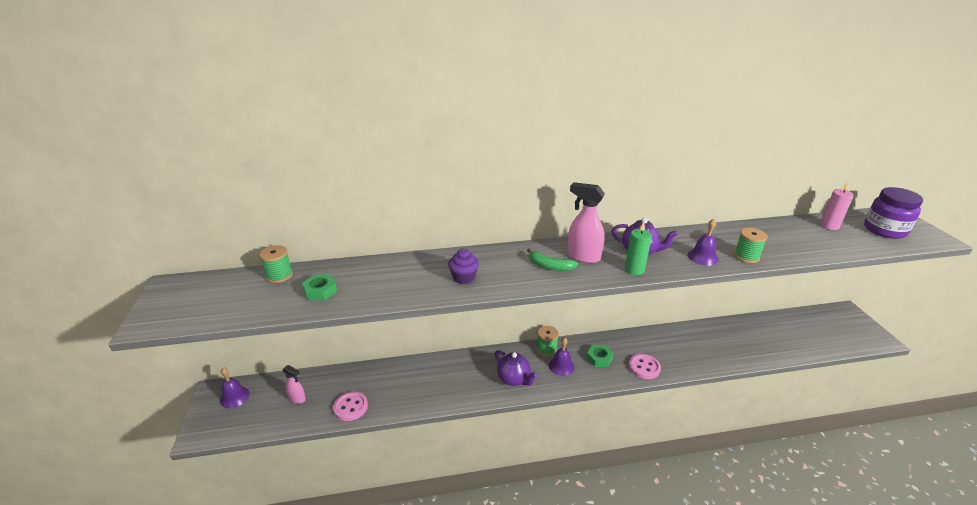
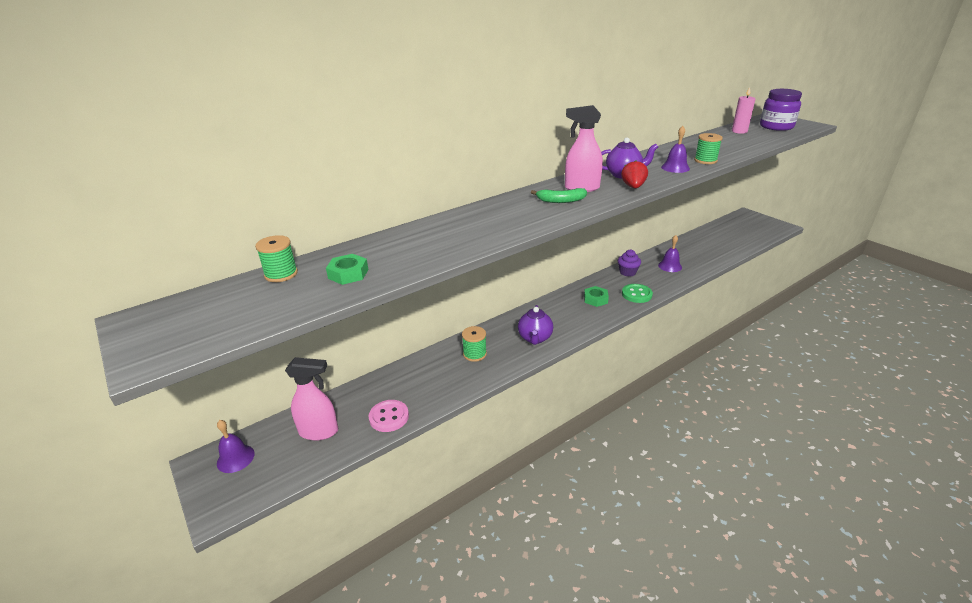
camera: 25 degrees left, 0 degrees up
(297, 398) = (319, 431): pink spray bottle -> pink spray bottle, size x1.68
(464, 278) = (491, 227): purple cupcake -> purple cupcake (627, 272)
(514, 379) = (535, 338): purple teapot -> purple teapot turned 75 degrees clockwise
(546, 349) = (545, 306): green spool -> green spool (474, 354)
(561, 366) = (568, 315): purple bell -> purple bell (670, 266)
(634, 269) = (633, 187): green candle -> red strawberry
(644, 367) = (636, 294): pink button -> green button

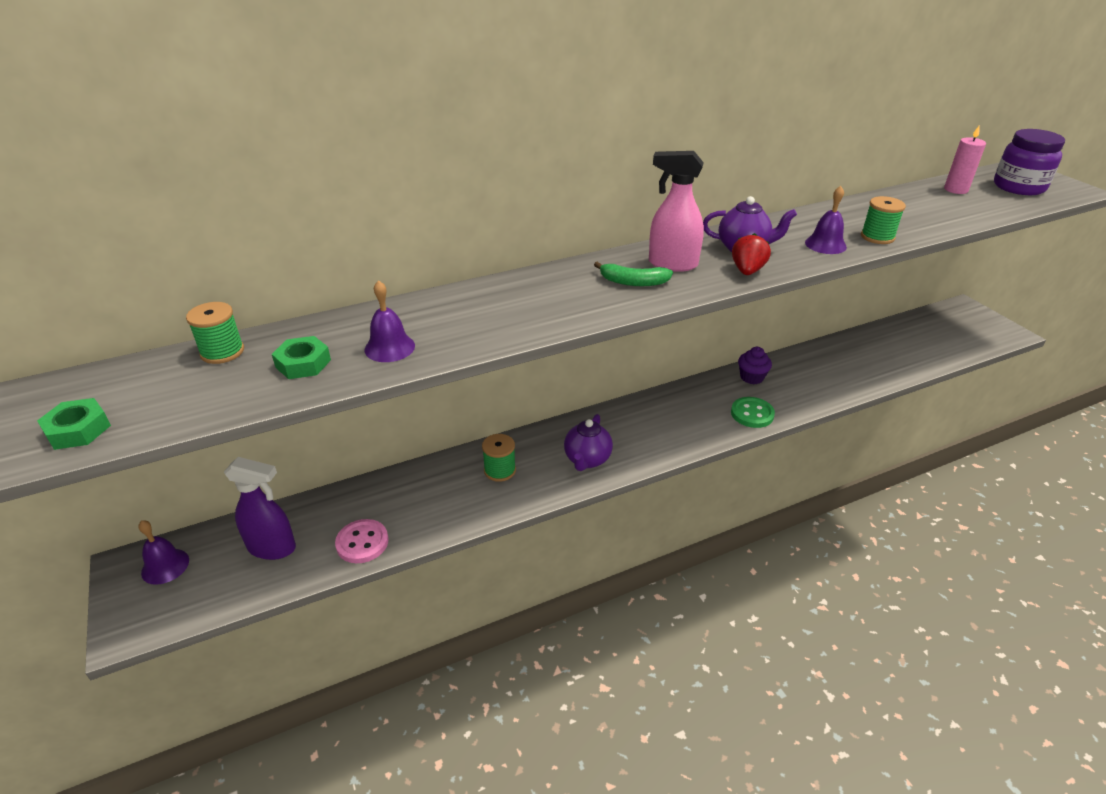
camera: 10 degrees right, 5 degrees up
(319, 431) = (272, 548): pink spray bottle -> purple spray bottle
(595, 299) = (691, 413): green nut -> green nut (78, 430)
(670, 266) = (816, 376): purple bell -> purple bell (389, 347)

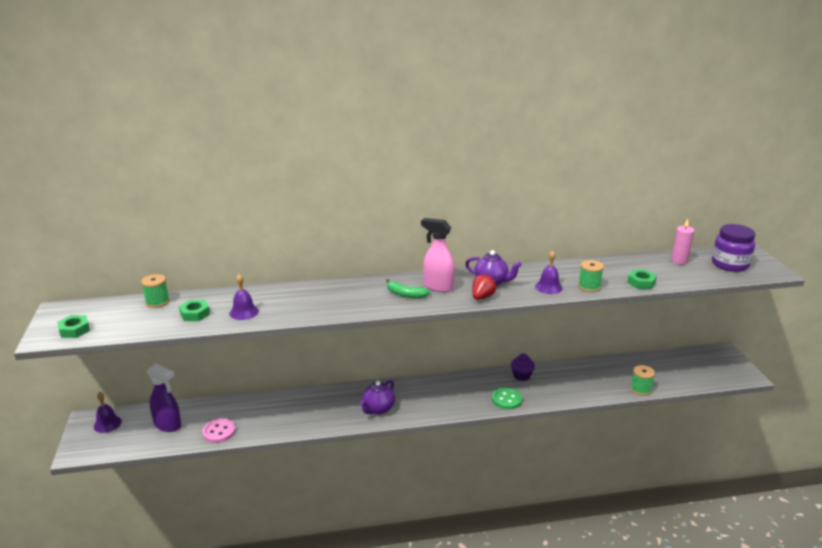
camera: 15 degrees right, 10 degrees down
(500, 470) = (319, 406): green spool -> green spool (640, 389)
(937, 223) = (641, 282): none -> green nut

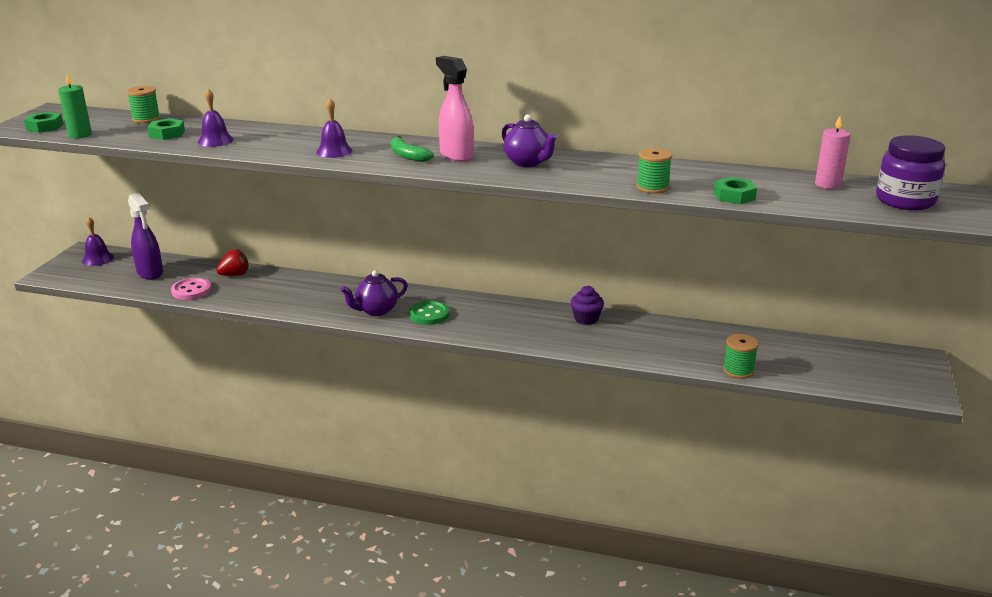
camera: 25 degrees right, 0 degrees up
(118, 332) = (80, 135): none -> green candle
(482, 297) = (496, 173): red strawberry -> red strawberry (235, 275)
(506, 399) = (540, 338): green button -> green button (429, 314)
(548, 287) = (596, 179): purple bell -> purple bell (334, 151)

